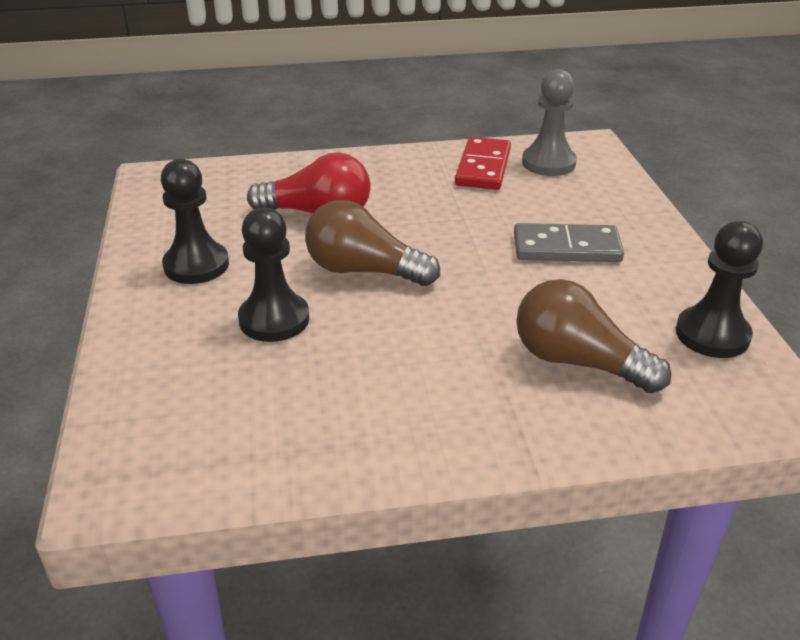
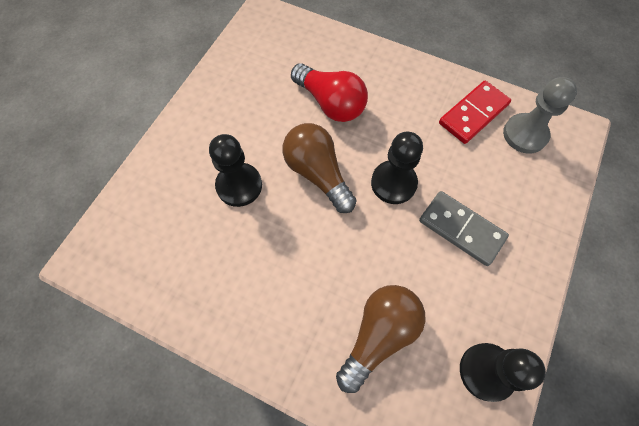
camera: 35 degrees right, 30 degrees up
(196, 265) = (231, 112): black pawn -> black pawn (393, 183)
(578, 362) = (379, 335): brown light bulb -> brown light bulb turned 60 degrees clockwise

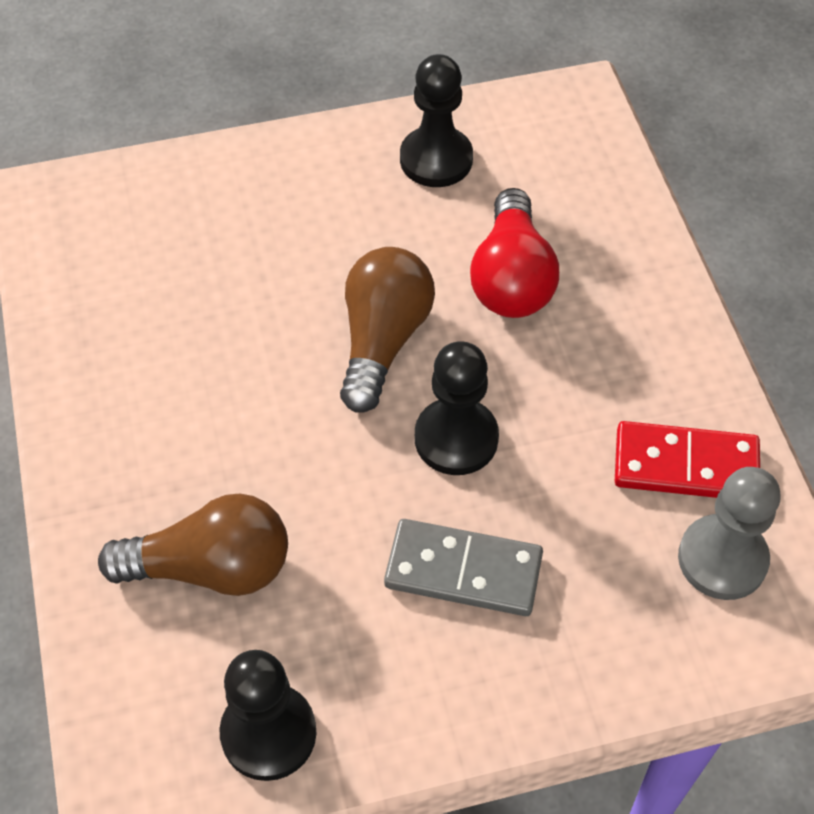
camera: 50 degrees right, 10 degrees down
(239, 185) = (280, 269): black pawn -> black pawn (436, 159)
(461, 229) = (463, 570): grey domino -> grey domino turned 75 degrees counterclockwise

